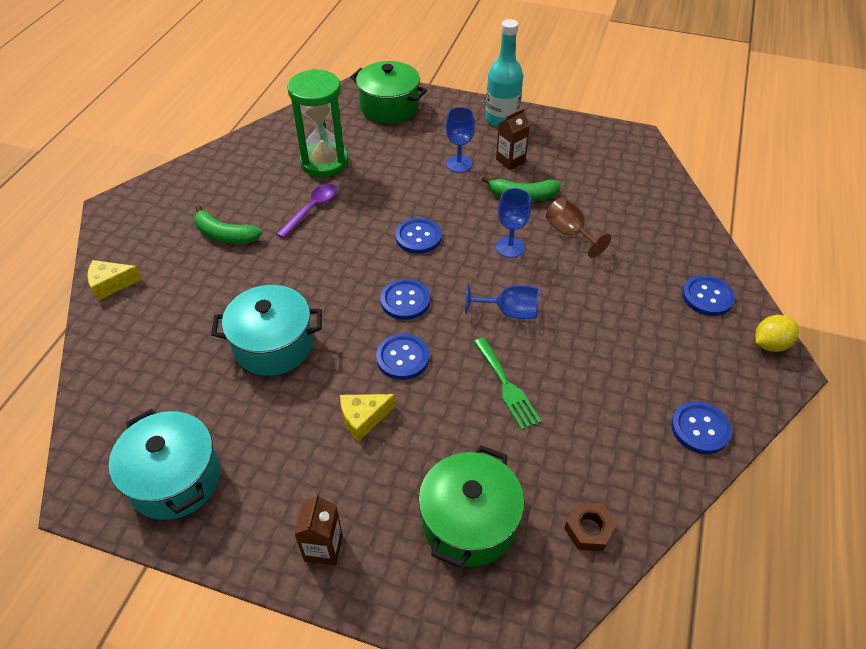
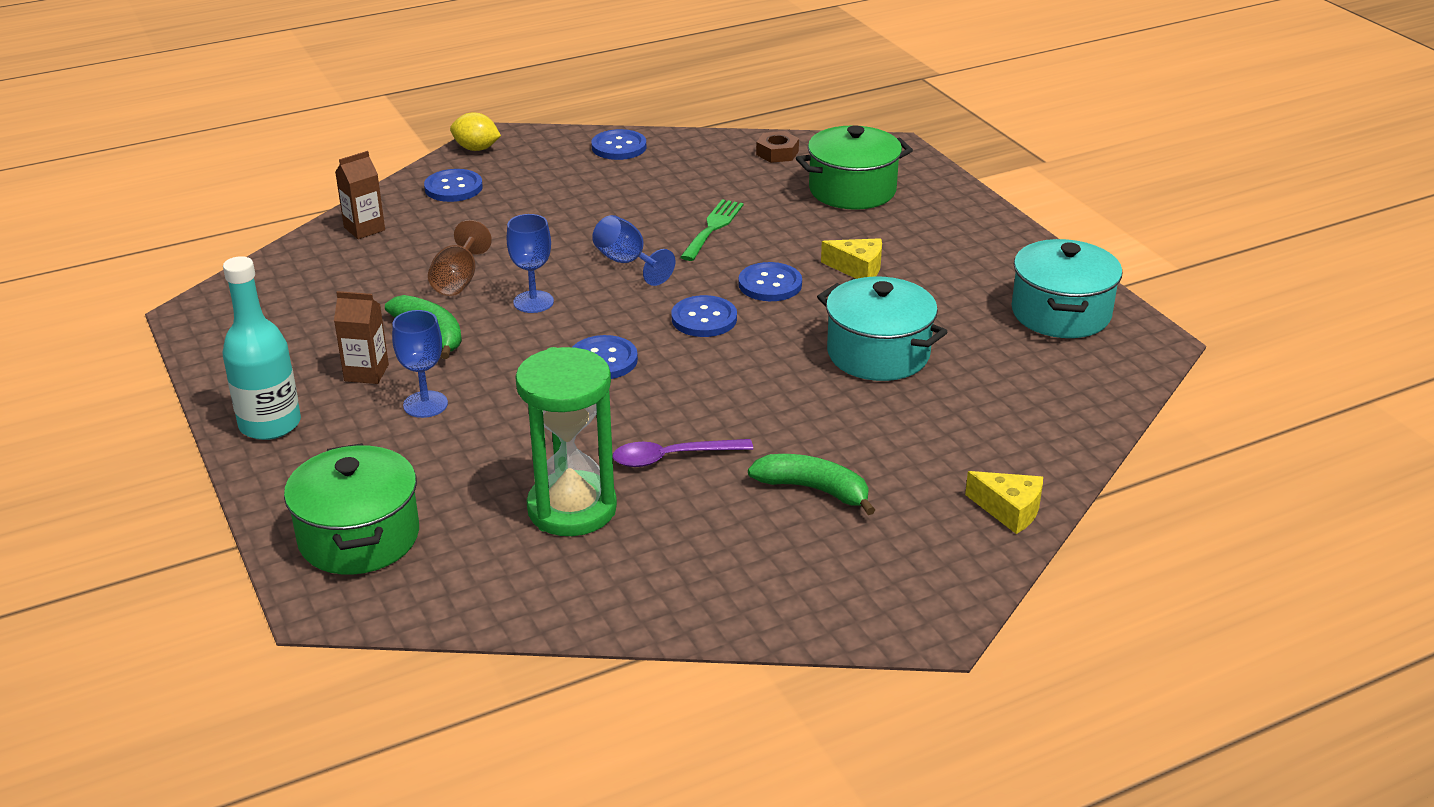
camera: 135 degrees left, 15 degrees down
(225, 235) = (814, 489): green banana -> green banana turned 45 degrees counterclockwise
(323, 548) = (973, 227): brown carton -> brown carton (364, 229)

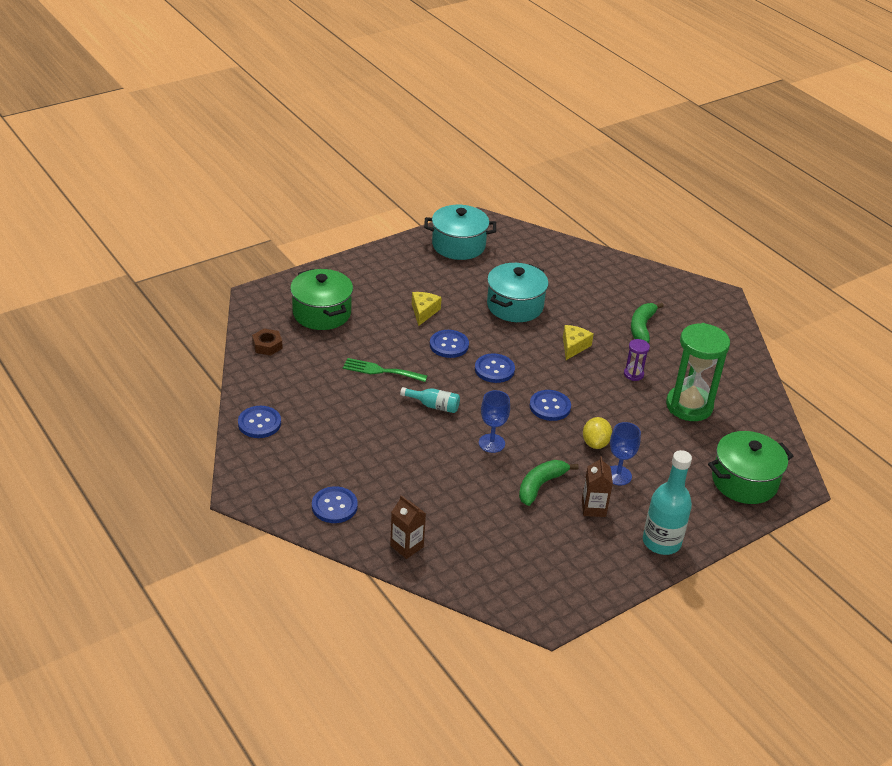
camera: 100 degrees left, 5 degrees up
(458, 280) = (472, 482): brown goblet -> none
(476, 149) = (264, 503): yellow lemon -> yellow lemon (595, 443)
(627, 263) = (434, 406): blue goblet -> turquoise bottle
(672, 457) = (633, 374): purple spoon -> purple hourglass
(1009, 510) = (635, 271): yellow cheese -> yellow cheese (573, 346)

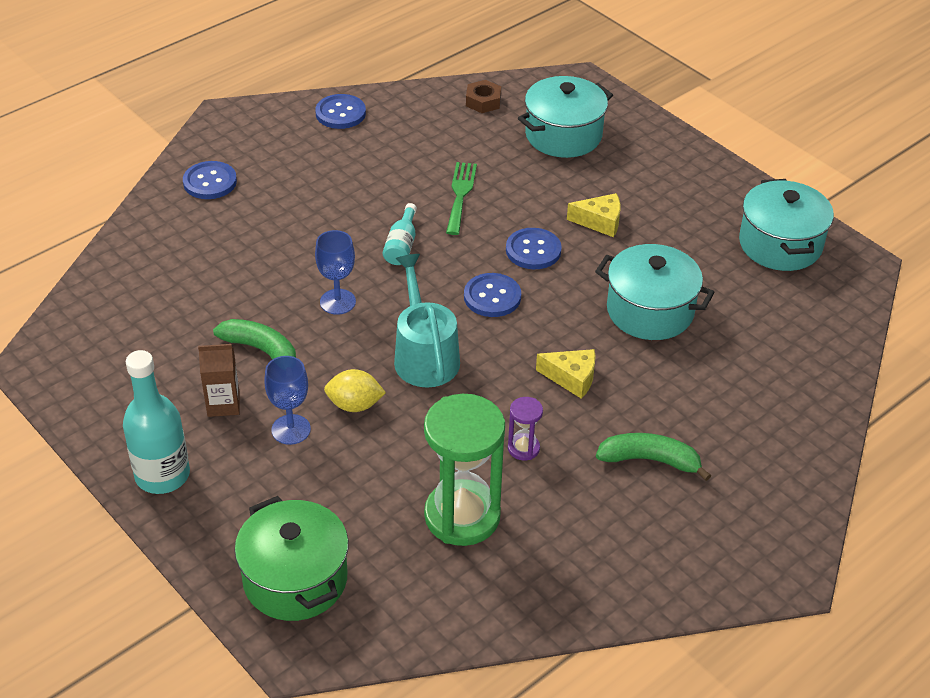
camera: 85 degrees right, 5 degrees up
(322, 313) = (563, 135): green pot -> turquoise pot
(407, 546) = (148, 242): brown carton -> none
(550, 406) = (424, 356): blue button -> turquoise watering can

